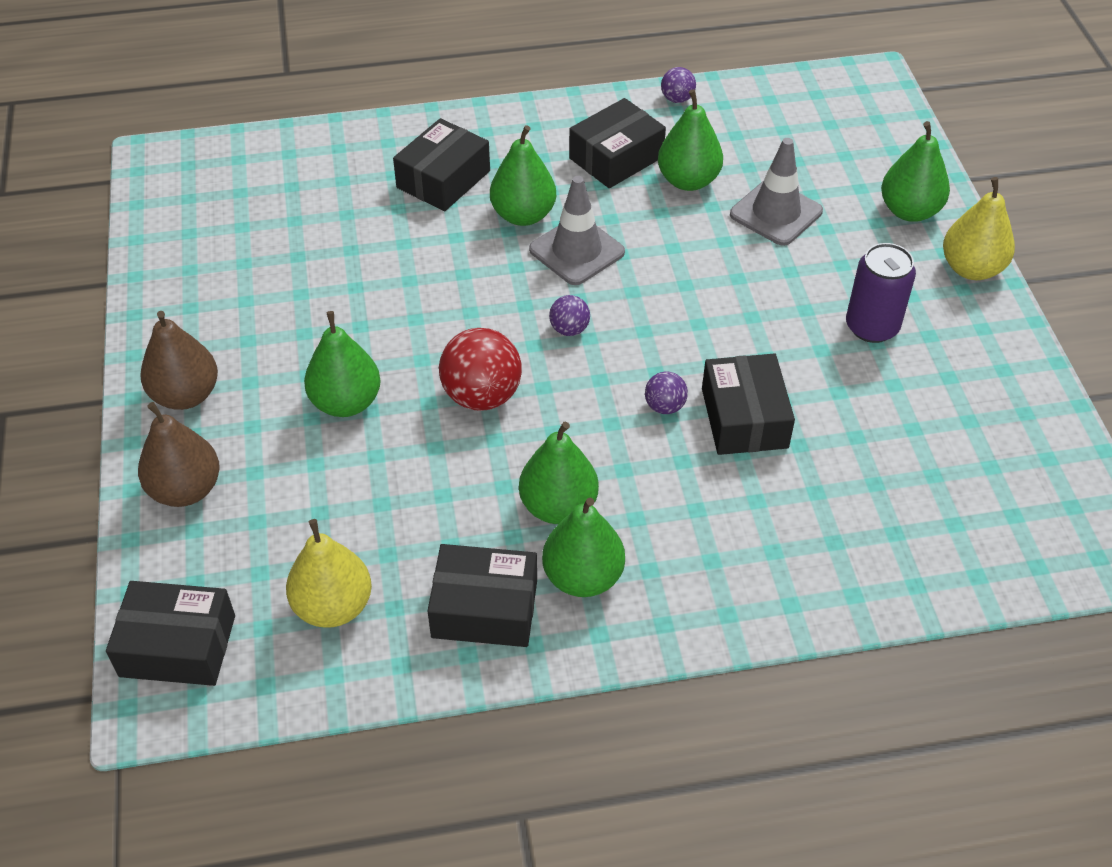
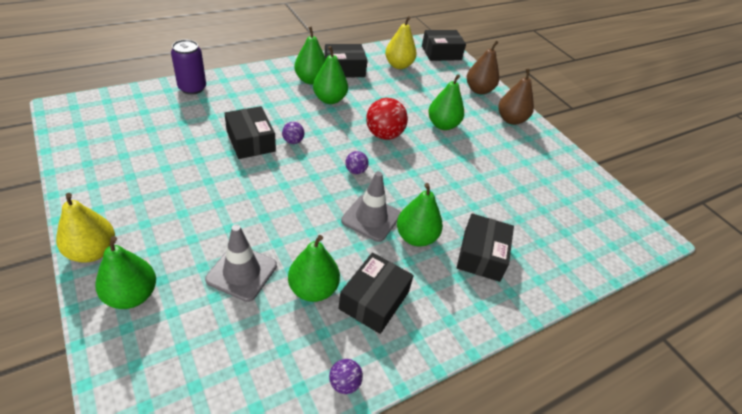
camera: 155 degrees right, 5 degrees down
(872, 327) = (175, 198): purple can -> purple can (192, 88)

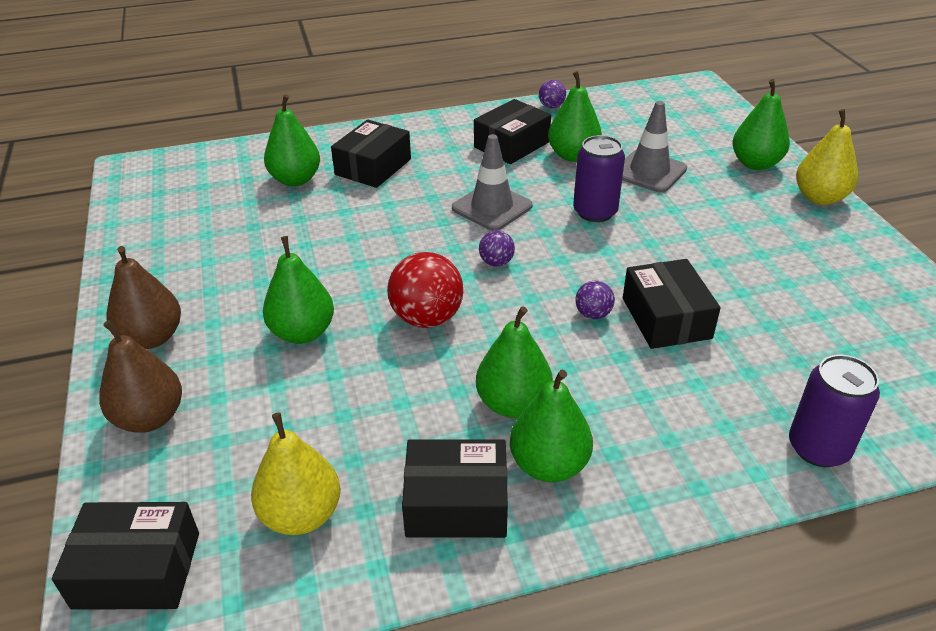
camera: 160 degrees left, 5 degrees down
(292, 219) = (595, 212): none -> purple can
(416, 237) = (443, 186): green pear -> green pear (295, 180)

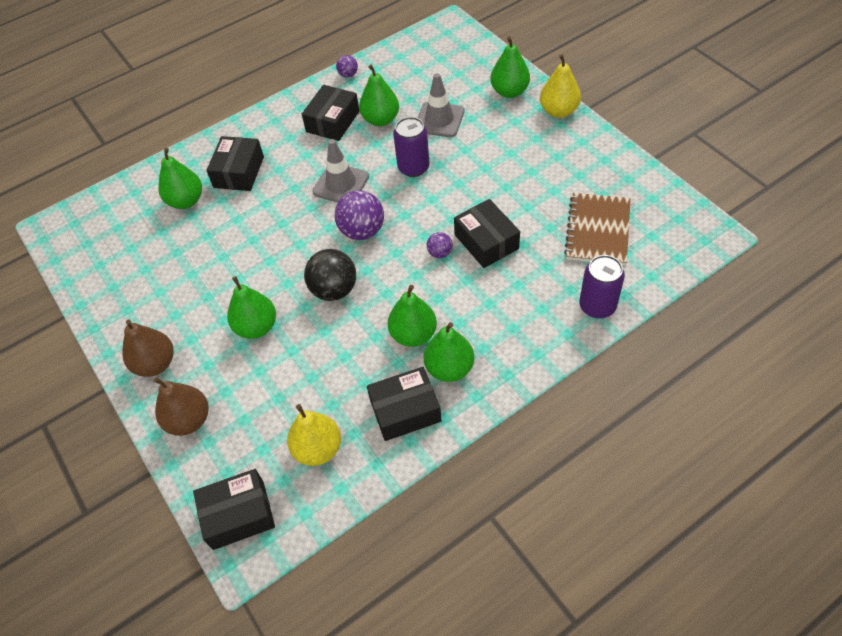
camera: 15 degrees left, 15 degrees up
(427, 318) = (334, 290): red ball -> black ball
(496, 262) = (362, 231): purple ball -> purple ball, size x1.93
(844, 347) = (597, 230): none -> brown notebook

